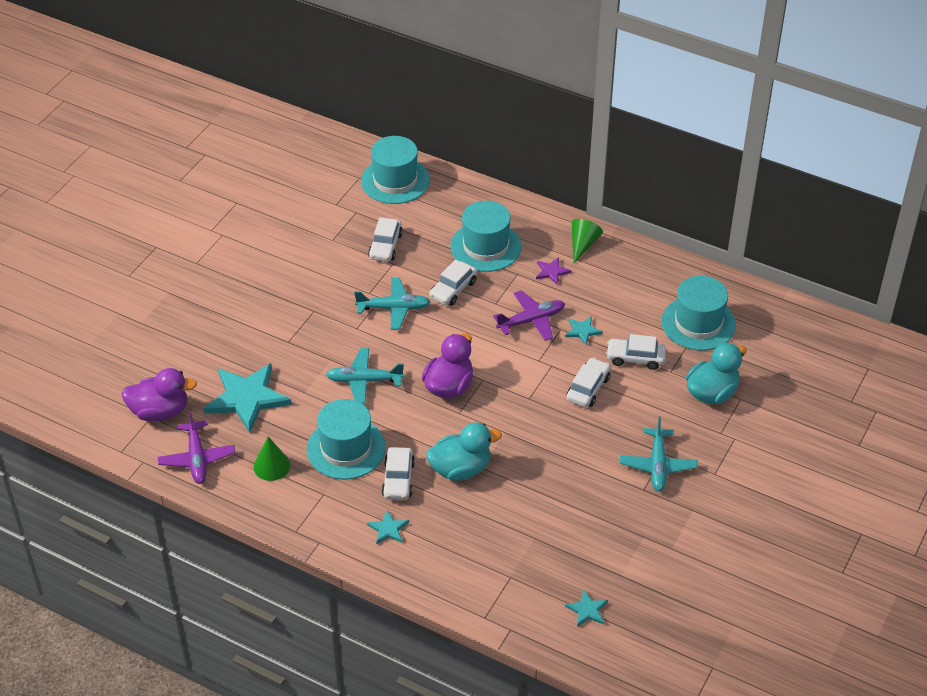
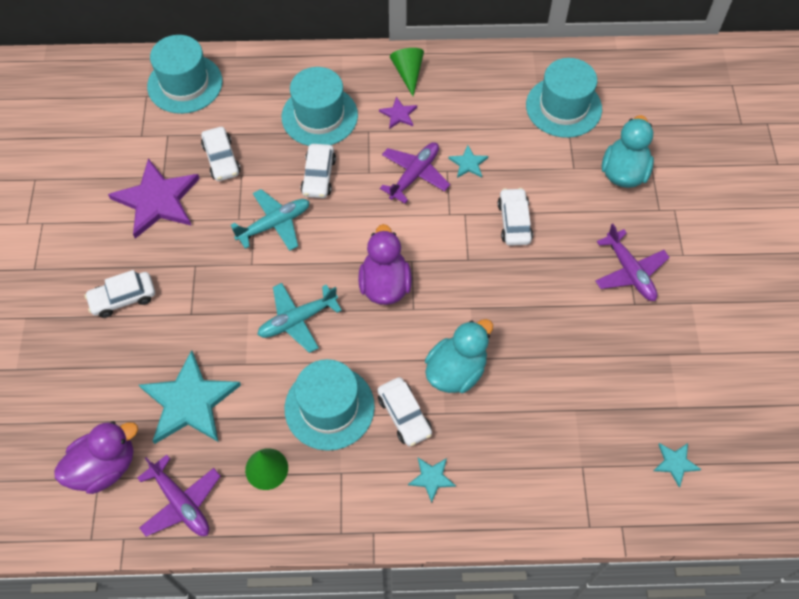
camera: 30 degrees left, 15 degrees up
(316, 254) = (157, 200): none -> purple star
(635, 358) = (534, 169): white car -> white car (123, 298)
(657, 465) = (630, 272): turquoise plane -> purple plane

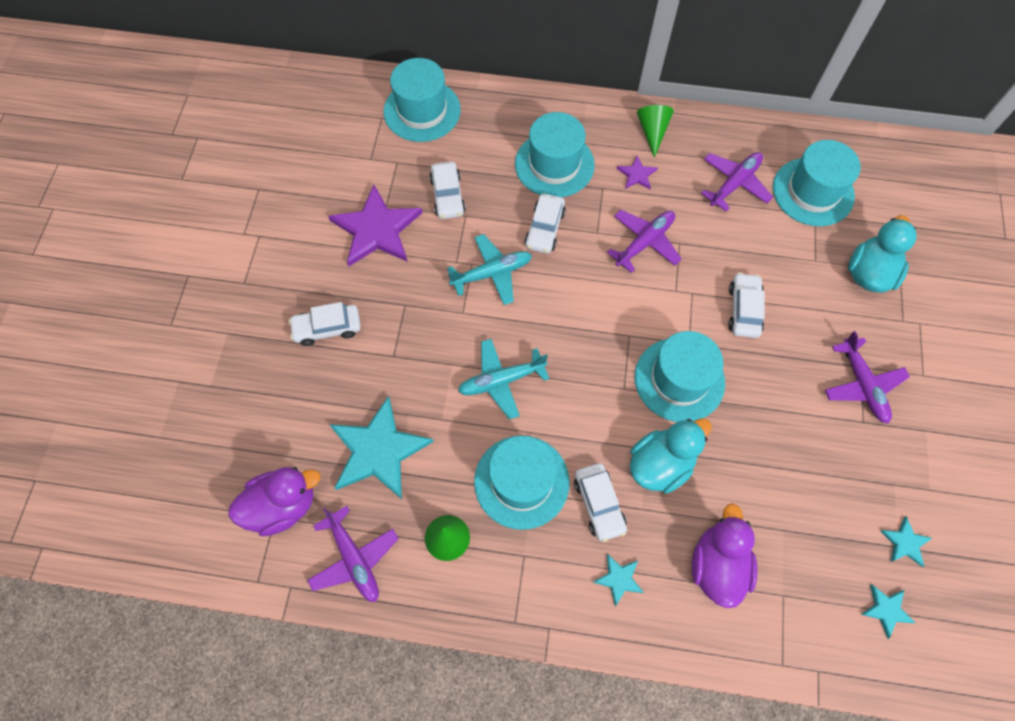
camera: 10 degrees right, 5 degrees up
(385, 285) = (597, 357): purple duck -> purple duck (717, 565)
(463, 293) = (679, 379): none -> turquoise hat
(468, 163) = (703, 238): turquoise star -> turquoise star (905, 542)
(491, 109) = (734, 183): none -> purple plane

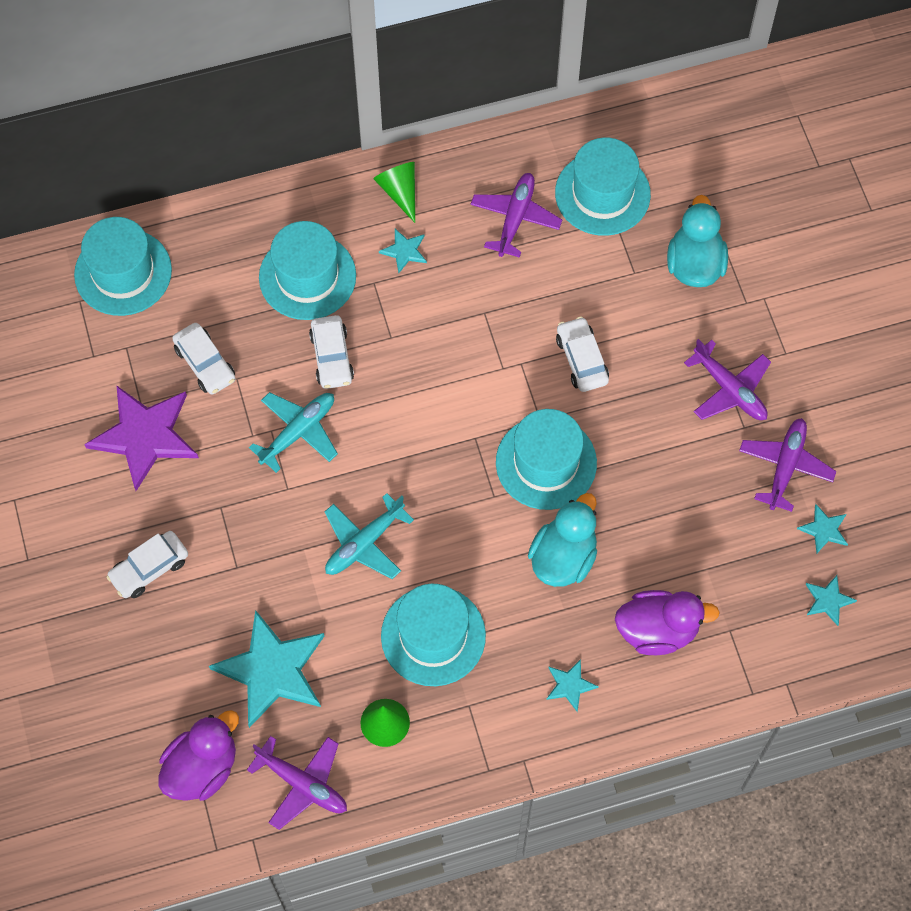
camera: 25 degrees left, 0 degrees up
(599, 504) = (519, 623): white car -> none
(637, 174) = (404, 251): purple star -> turquoise star
(645, 242) = (447, 327): purple plane -> purple plane (785, 466)
(717, 565) = (657, 630): purple duck -> purple duck turned 105 degrees clockwise

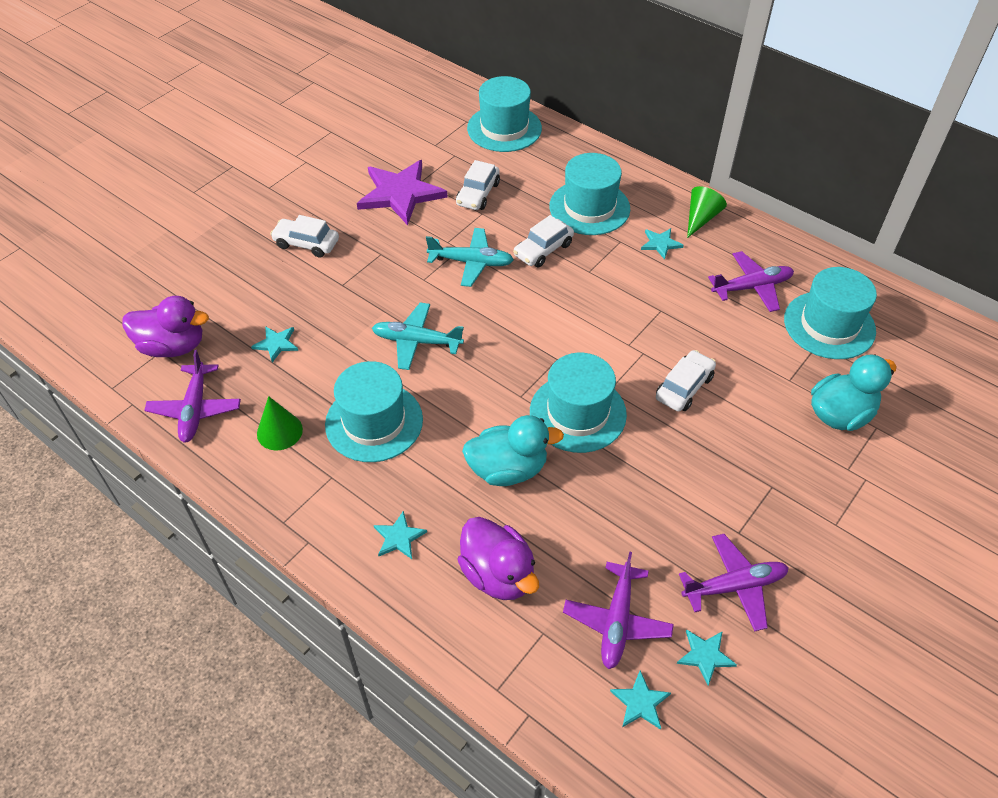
camera: 55 degrees right, 15 degrees down
(272, 670) = (276, 344): turquoise star -> turquoise star, size x0.45
(730, 389) = (761, 502): purple plane -> purple plane (617, 621)

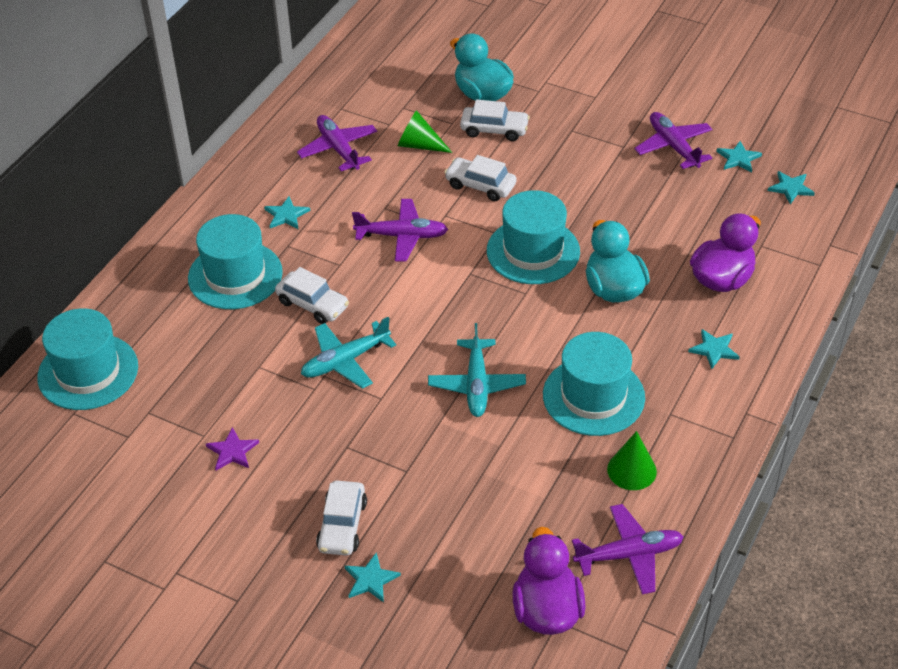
camera: 100 degrees left, 5 degrees down
(276, 344) = (514, 508): turquoise star -> turquoise star (370, 579)
(400, 193) = (232, 451): purple star -> purple star, size x0.45
(471, 262) = (345, 361): turquoise plane -> turquoise plane turned 120 degrees counterclockwise
(478, 194) = (223, 376): white car -> white car (494, 130)
(617, 621) = (732, 206): purple plane -> purple plane (402, 236)
(701, 218) = (240, 188): green cone -> green cone (419, 145)
(829, 325) = (377, 101): turquoise hat -> none

